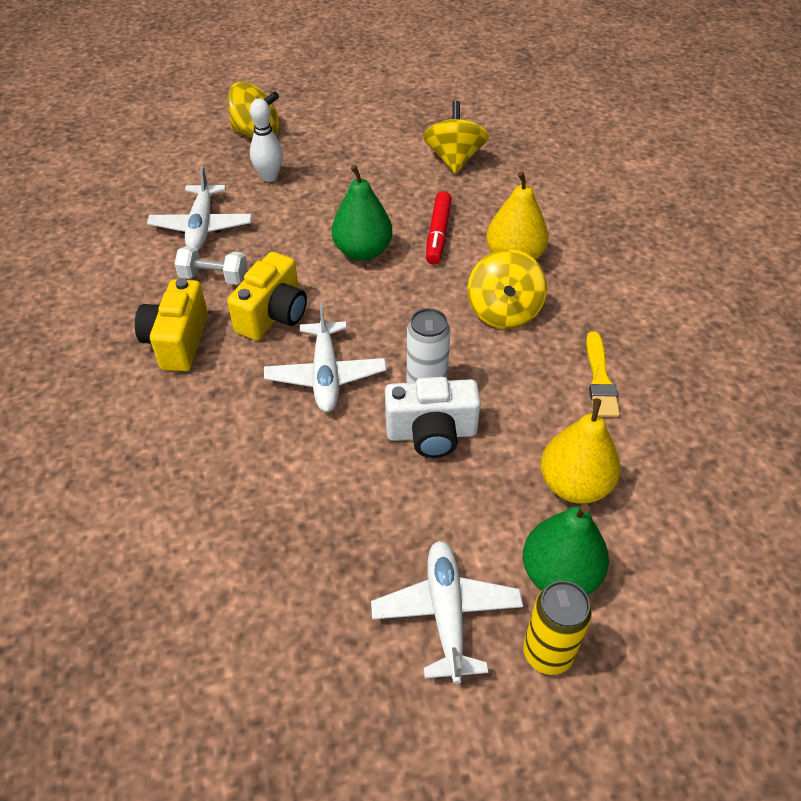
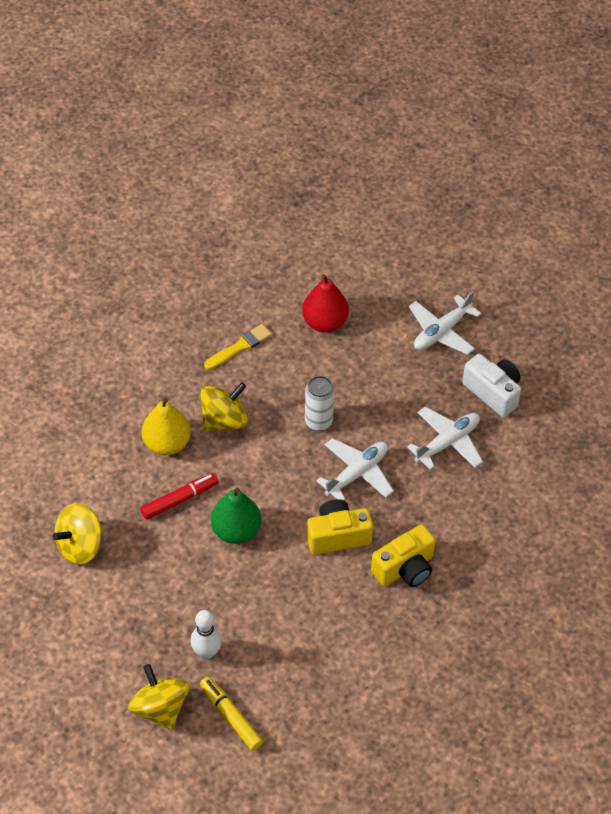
camera: 130 degrees left, 5 degrees up
(200, 162) = (231, 716): none -> yellow marker
(202, 226) = (298, 648): white plane -> white plane (447, 442)
(214, 277) = (337, 596): white dumbbell -> none
(431, 433) = (349, 398): white camera -> white camera (493, 392)
(547, 653) = (424, 288): yellow can -> none
(559, 575) = (382, 302): green pear -> none
(574, 485) = (325, 322): yellow pear -> red pear

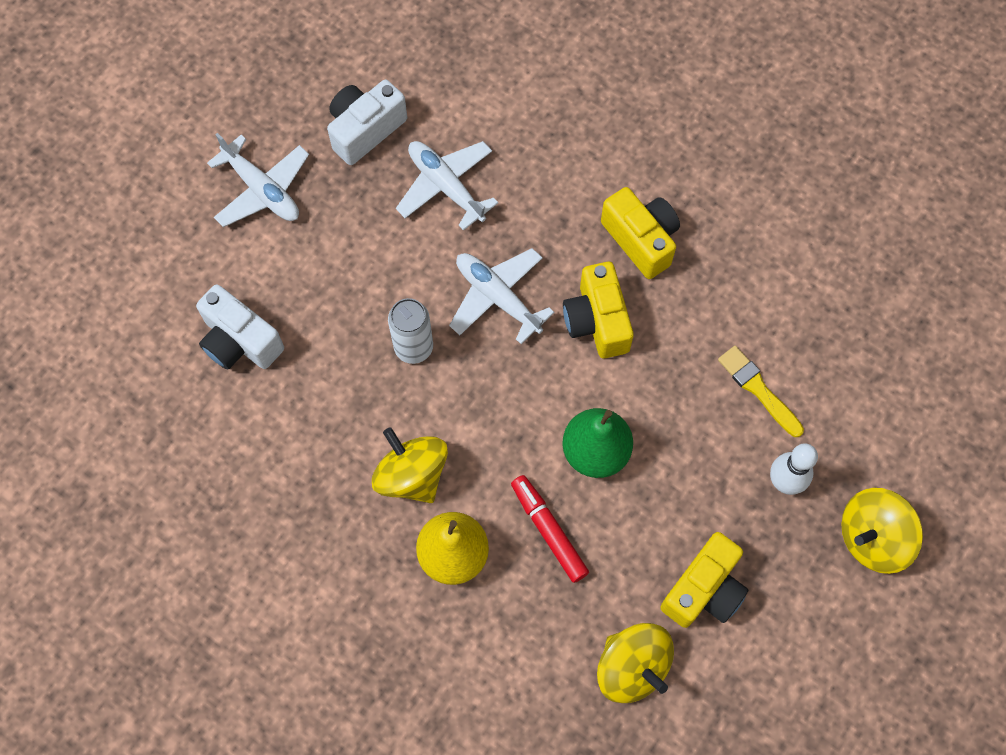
camera: 90 degrees left, 15 degrees up
(130, 593) = (704, 590): none -> yellow camera
(231, 716) = (873, 447): yellow marker -> none
(239, 347) = (281, 458): yellow brush -> yellow brush (758, 389)
(325, 322) = (240, 341): red pear -> white camera

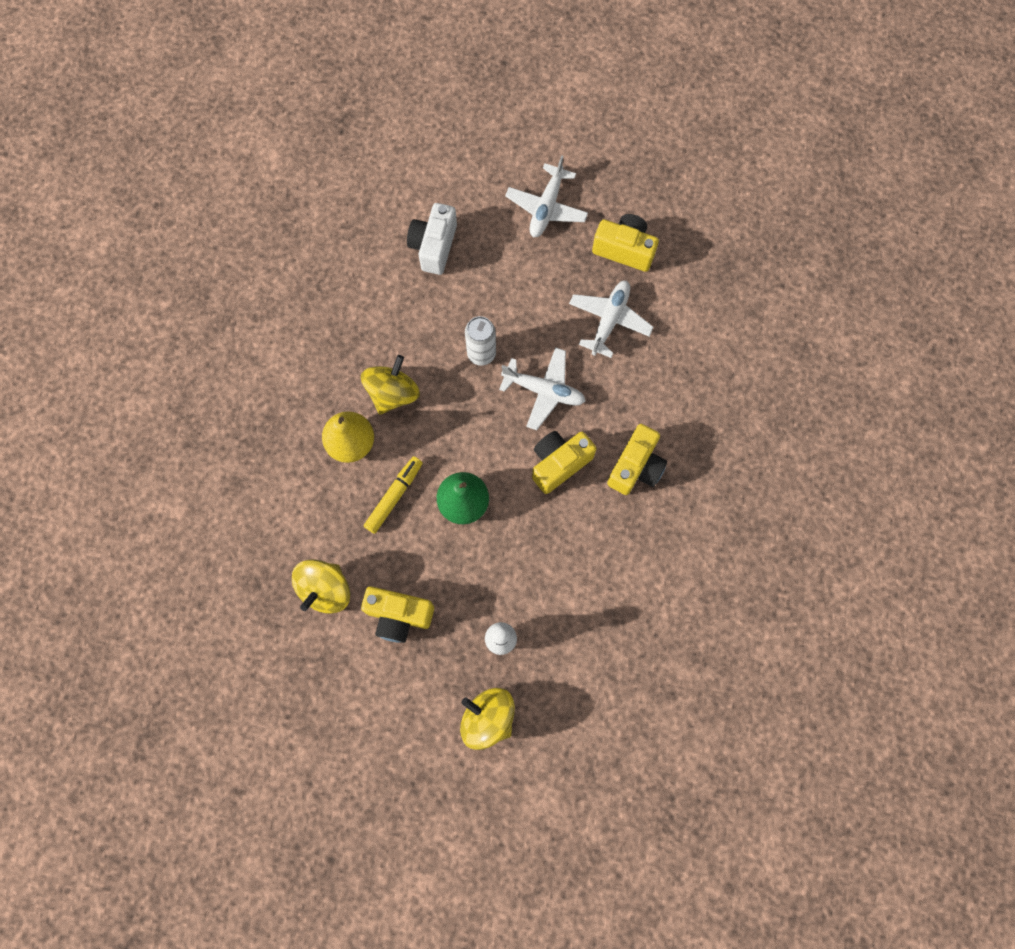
camera: 65 degrees right, 5 degrees up
(365, 130) = (624, 249): white camera -> yellow camera
(498, 297) = (544, 391): white plane -> white plane turned 90 degrees clockwise
(548, 530) = (394, 496): red marker -> yellow marker
(758, 389) = (561, 595): yellow brush -> none

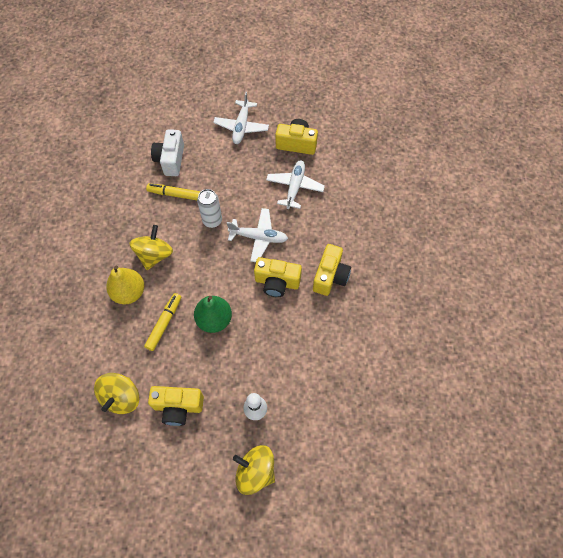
camera: 10 degrees left, 10 degrees down
(433, 303) = (175, 194): none -> yellow marker
(559, 463) = (277, 282): yellow camera -> yellow camera turned 120 degrees counterclockwise

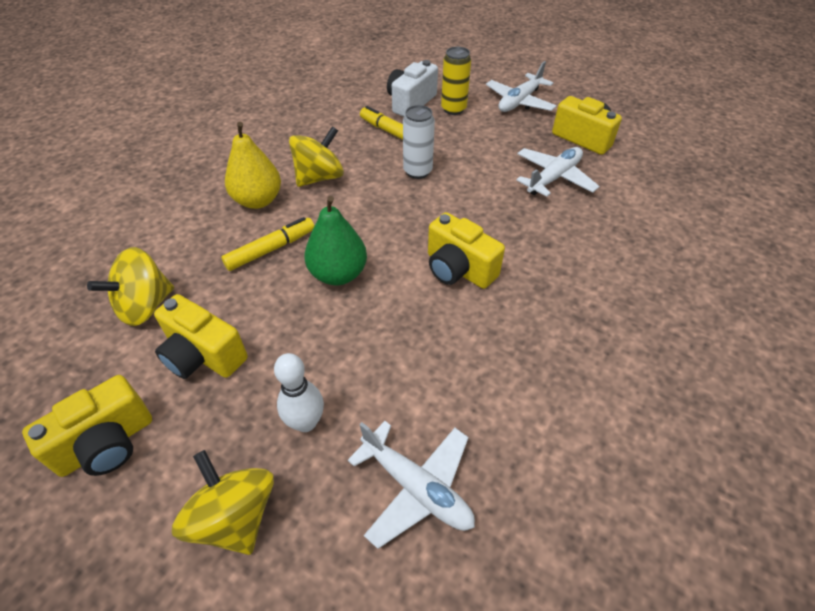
camera: 30 degrees right, 15 degrees down
(203, 153) = (453, 109): none -> yellow can
(258, 237) = (467, 210): white plane -> white plane (416, 487)
(330, 276) = (546, 296): yellow camera -> yellow camera (107, 444)

